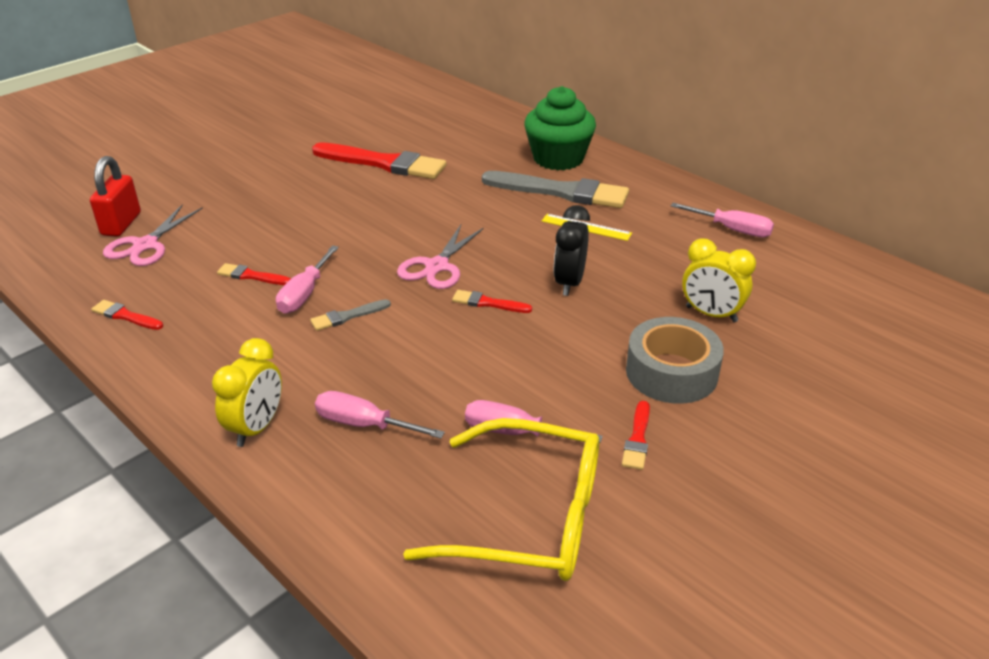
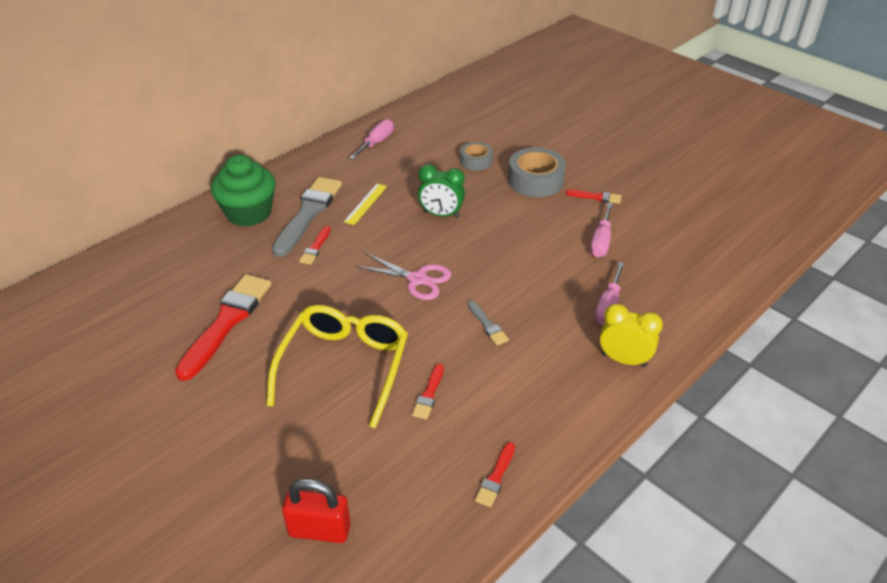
camera: 90 degrees left, 5 degrees up
(145, 245) = (368, 493): pink scissors -> none
(304, 294) = (457, 354): pink screwdriver -> none
(488, 303) = (467, 252): red brush -> red brush (315, 247)
(528, 517) = (667, 237): yellow glasses -> yellow glasses (344, 367)
(569, 283) = (441, 214): black clock -> green clock
(711, 314) = (476, 161): yellow clock -> grey tape

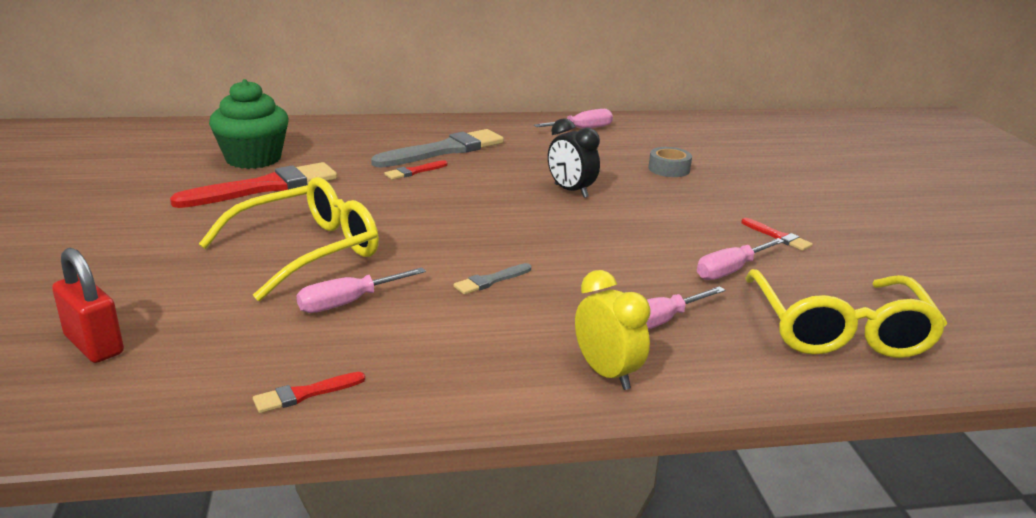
camera: 35 degrees right, 15 degrees down
(249, 213) = (394, 134): green cupcake -> green cupcake (253, 159)
(366, 204) = (507, 161): yellow ruler -> none
(417, 279) = (473, 223): pink scissors -> none
(429, 394) = (348, 303): red brush -> pink screwdriver
(441, 214) = (571, 191): green clock -> black clock
(487, 325) = (491, 281): grey brush -> grey brush turned 45 degrees clockwise
(535, 181) = (718, 202): grey tape -> none
(691, 259) = (838, 329): none -> yellow glasses

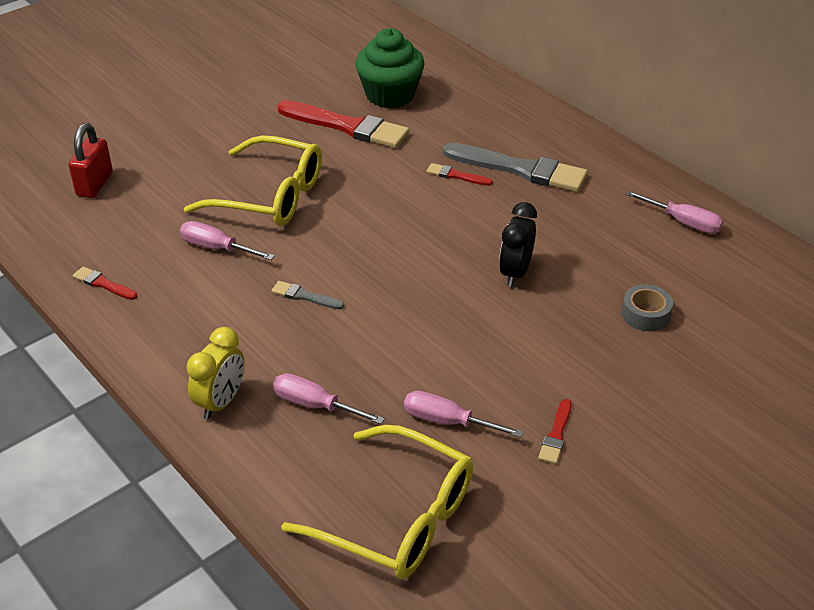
camera: 60 degrees right, 15 degrees up
(838, 329) = (396, 517): yellow glasses -> yellow glasses turned 120 degrees counterclockwise

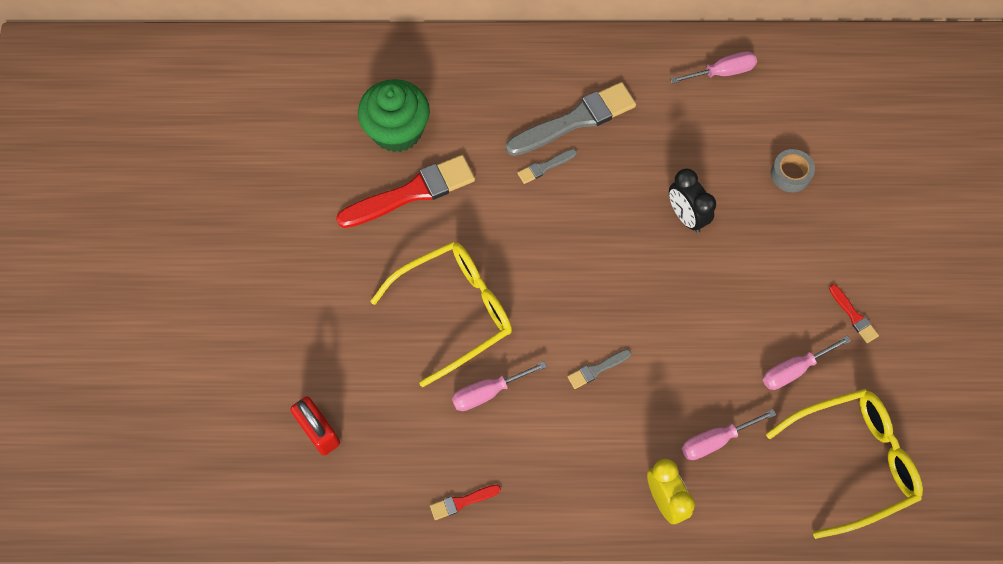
camera: 50 degrees left, 25 degrees up
(456, 175) = (545, 167): red brush -> grey brush

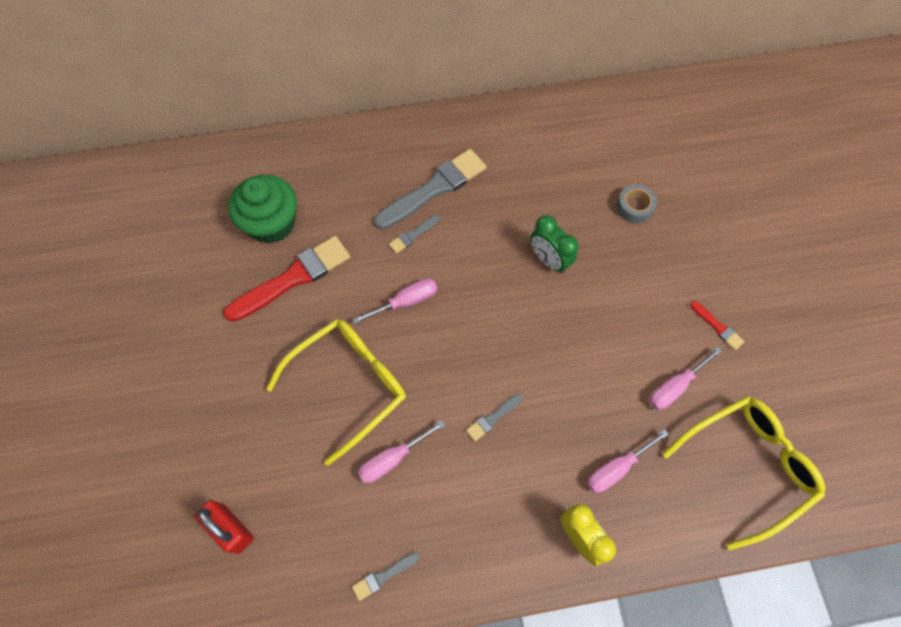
camera: 10 degrees left, 0 degrees up
(462, 502) = (383, 576): red brush -> grey brush
(686, 216) = (549, 260): black clock -> green clock
(722, 72) = (557, 128): pink screwdriver -> pink screwdriver (406, 302)

